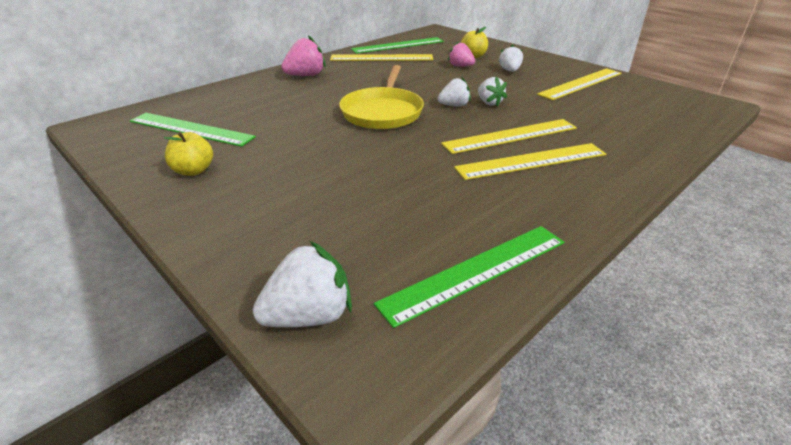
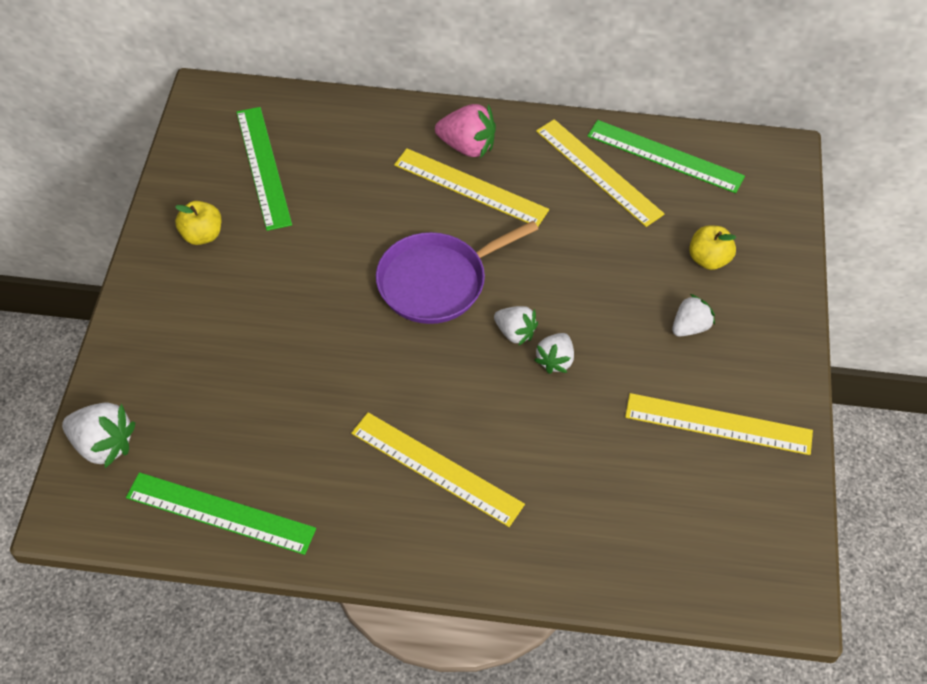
camera: 50 degrees right, 20 degrees up
(382, 112) = (437, 281): yellow pan -> purple pan
(460, 66) = (652, 267): pink strawberry -> none
(510, 136) = (480, 424): yellow ruler -> yellow ruler (470, 187)

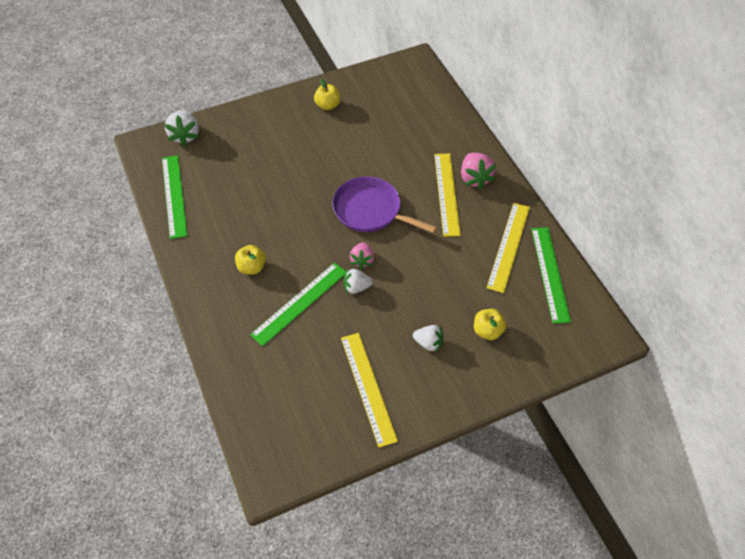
camera: 60 degrees right, 0 degrees up
(263, 167) = (388, 105): green ruler -> green ruler (299, 303)
(436, 468) = (252, 267): yellow ruler -> yellow apple
(515, 333) = (362, 260): white strawberry -> pink strawberry

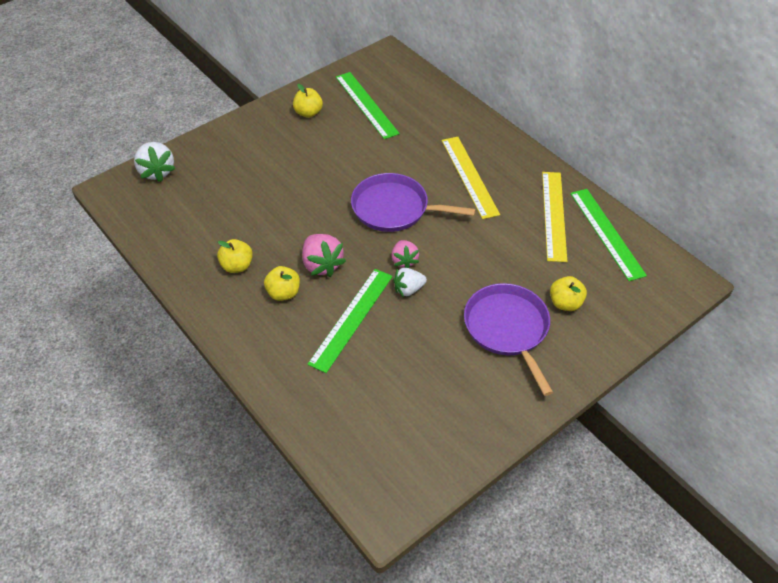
camera: 15 degrees left, 5 degrees down
(174, 196) = (166, 236): green ruler -> green ruler (366, 105)
(222, 235) = (237, 266): none -> yellow apple
(368, 388) = (460, 390): yellow ruler -> none
(428, 343) = (508, 329): white strawberry -> purple pan
(474, 178) = (493, 156): pink strawberry -> pink strawberry (322, 265)

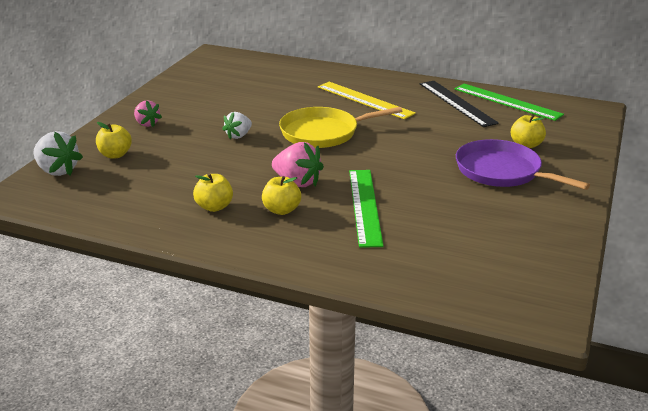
camera: 30 degrees left, 20 degrees down
(308, 113) = (178, 99): yellow apple -> yellow apple (115, 155)
(366, 105) = (227, 83): green ruler -> none
(394, 208) = (323, 133): purple pan -> yellow pan
(404, 260) = (369, 159): pink strawberry -> pink strawberry (147, 124)
(408, 289) = (393, 174): white strawberry -> white strawberry (238, 136)
(554, 215) = (457, 103): yellow ruler -> black ruler

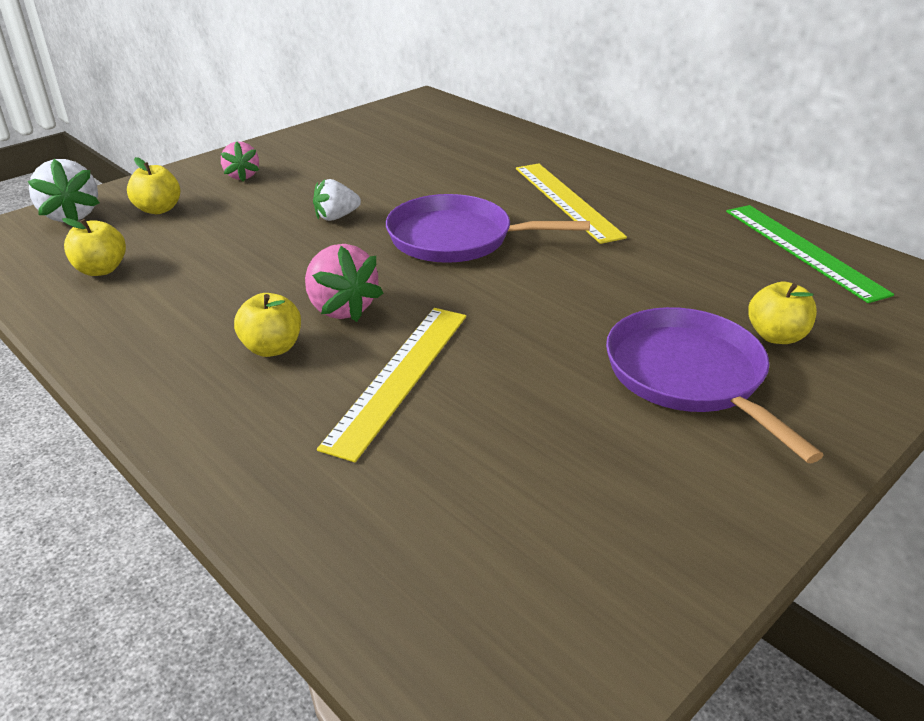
camera: 25 degrees right, 5 degrees up
(214, 207) = (190, 317): yellow apple -> yellow apple (101, 270)
(323, 133) = (457, 238): yellow pan -> purple pan
(365, 206) = (399, 377): green ruler -> yellow ruler
(457, 103) = (711, 235): black ruler -> none

